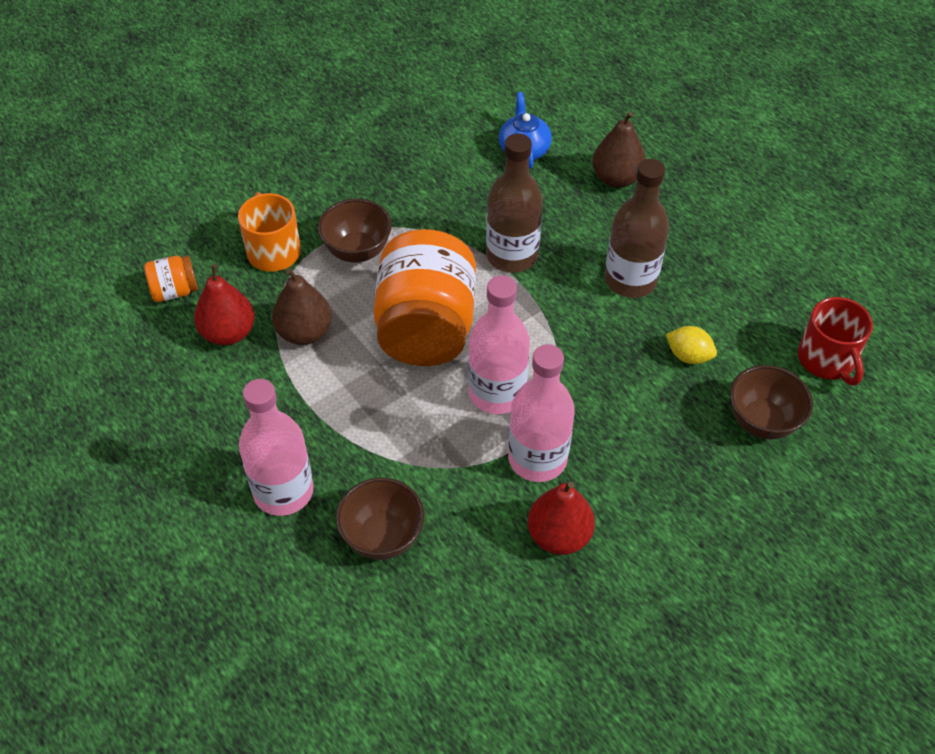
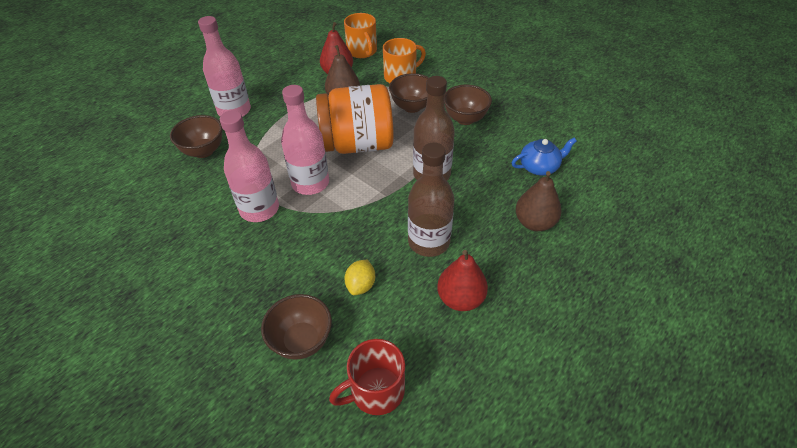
camera: 80 degrees right, 5 degrees down
(174, 291) = (362, 51): orange jar -> orange mug
(405, 197) = (465, 119): none -> brown bowl
(559, 535) = (200, 227): red pear -> red pear (460, 299)

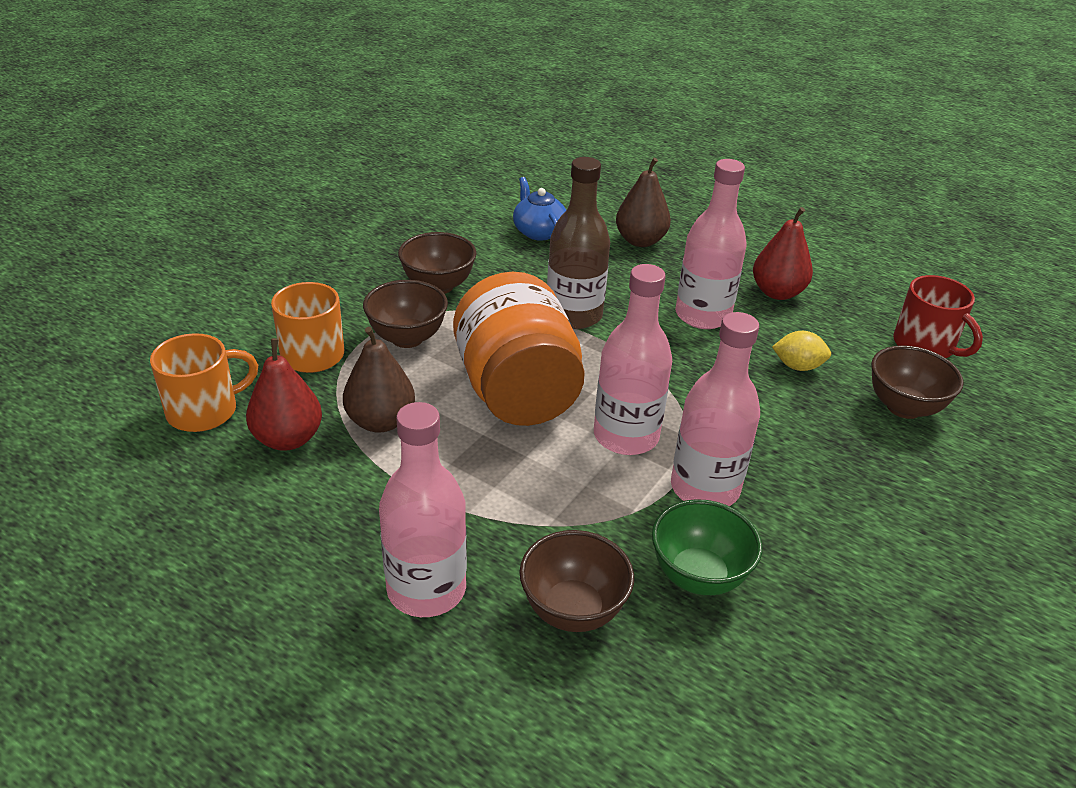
camera: 100 degrees left, 10 degrees down
(202, 195) = (698, 576): none -> green bowl
(429, 242) = (702, 315): brown bottle -> pink bottle

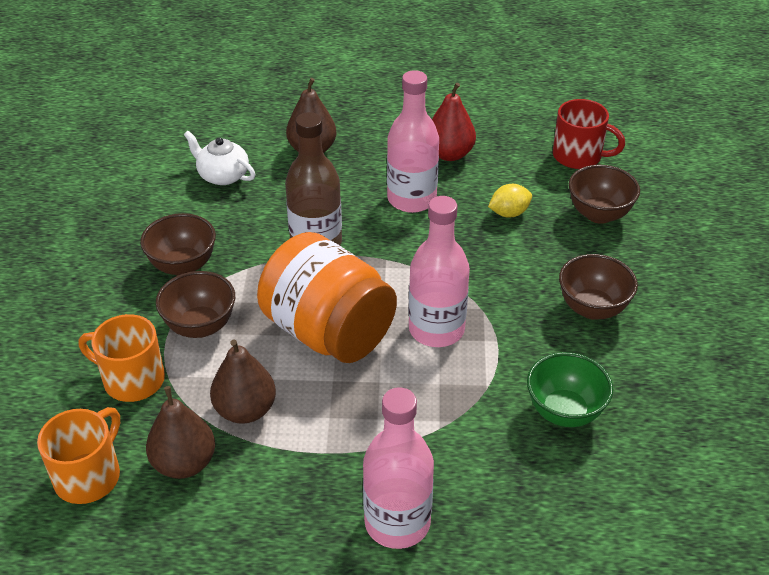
camera: 30 degrees left, 5 degrees up
(288, 439) = (184, 463): red pear -> brown pear
(538, 232) = (222, 175): blue teapot -> white teapot
(573, 610) = (506, 481): brown bowl -> brown bowl (592, 308)
(705, 488) = (520, 344): pink bottle -> none

